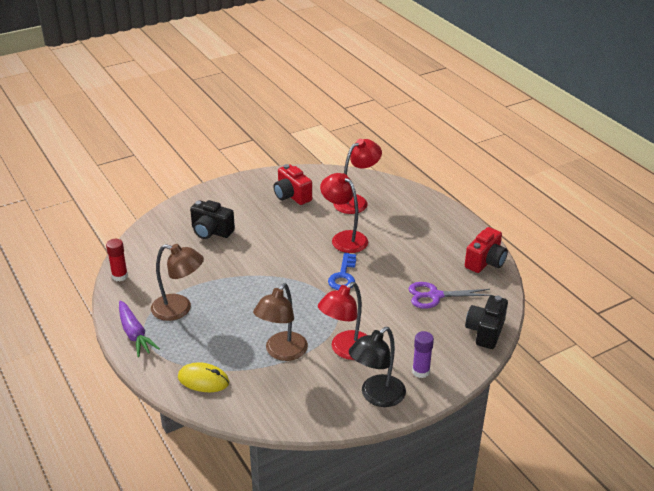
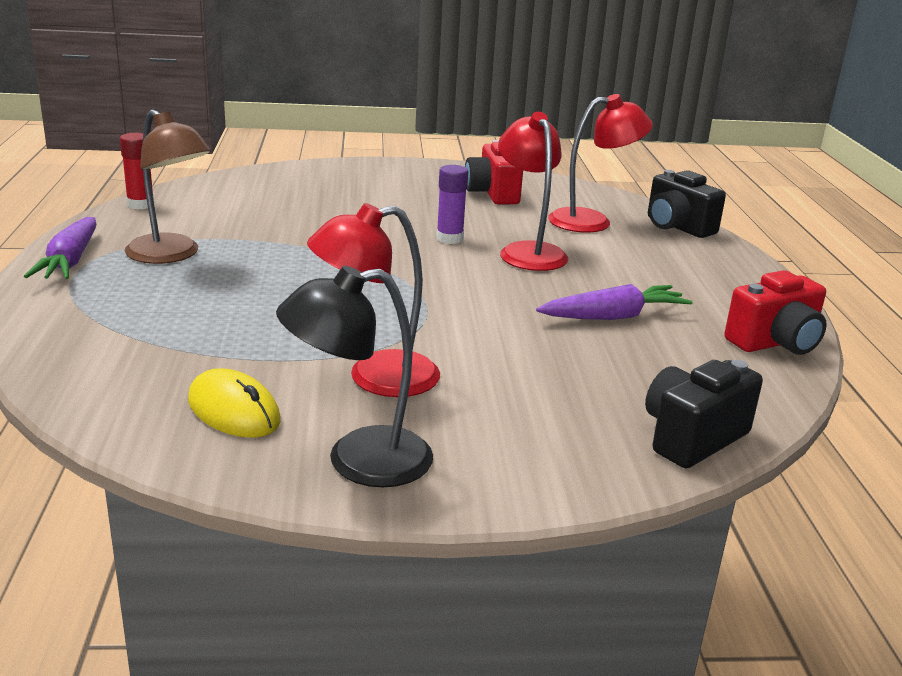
camera: 25 degrees right, 10 degrees down
(203, 380) = (88, 339): yellow mouse -> yellow mouse (234, 411)
(211, 231) = (327, 197): black camera -> black camera (677, 227)
(282, 352) = (260, 346): brown lamp -> none
(343, 276) = (479, 290): blue key -> none
(412, 271) = (613, 316): none -> purple carrot
(421, 371) = (491, 454): purple glue stick -> purple glue stick (449, 238)
(435, 296) = (628, 358): purple scissors -> none

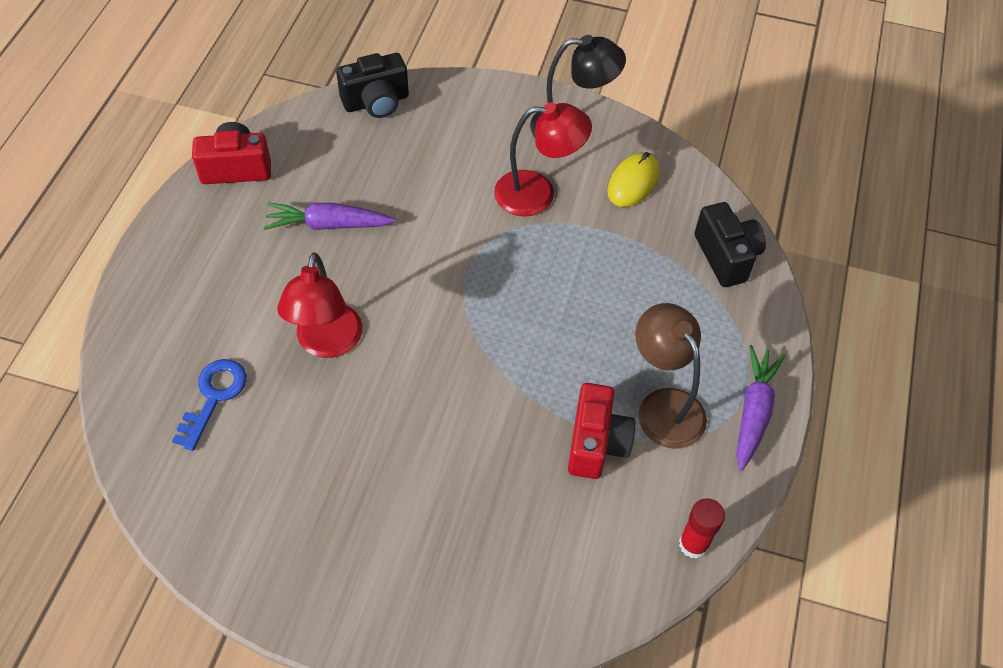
camera: 160 degrees left, 30 degrees up
(234, 411) = (633, 182): yellow mouse -> yellow mouse turned 60 degrees clockwise
(449, 238) = (388, 387): purple glue stick -> none
(492, 194) = (277, 497): red camera -> red camera (596, 443)
(592, 221) = (213, 397): red lamp -> blue key
(677, 227) = (134, 364): black camera -> black camera (726, 256)

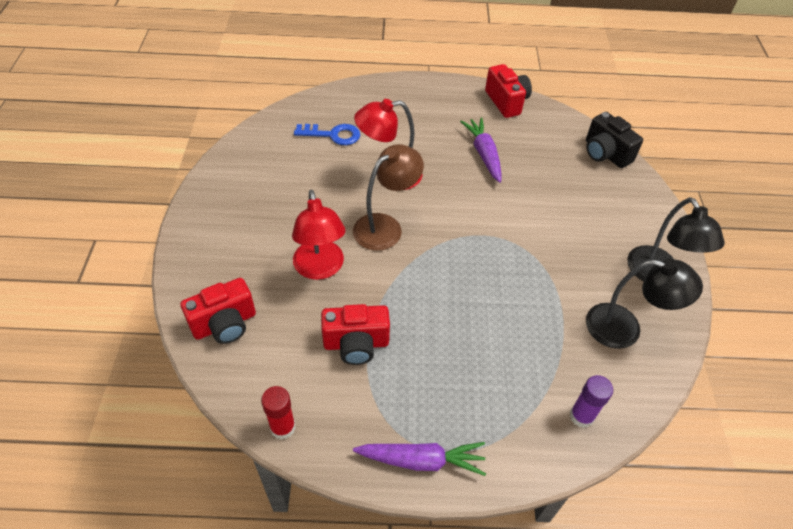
camera: 75 degrees right, 5 degrees down
(531, 594) = (225, 324): none -> red camera
(538, 194) = (575, 264): red lamp -> red lamp (320, 269)
(633, 182) = (625, 328): yellow mouse -> black lamp
(664, 406) = (405, 386): brown lamp -> brown lamp (385, 226)
(726, 256) = (581, 416): black camera -> purple glue stick

